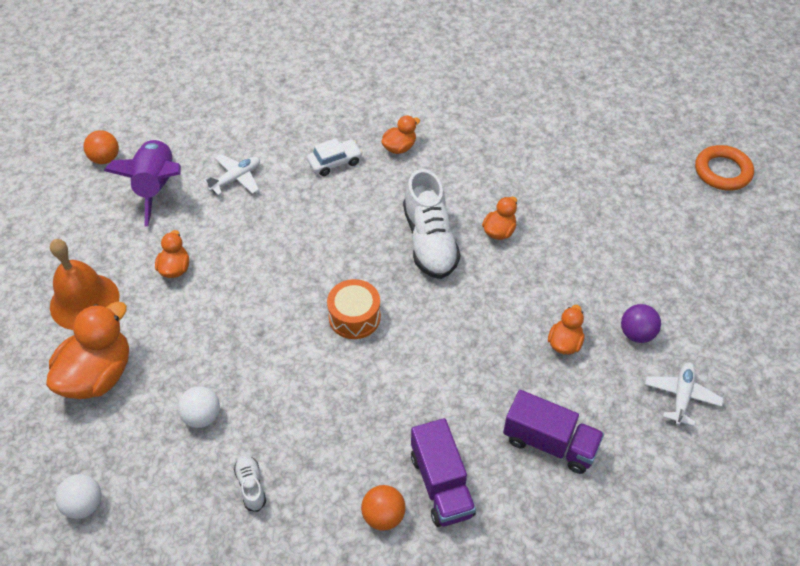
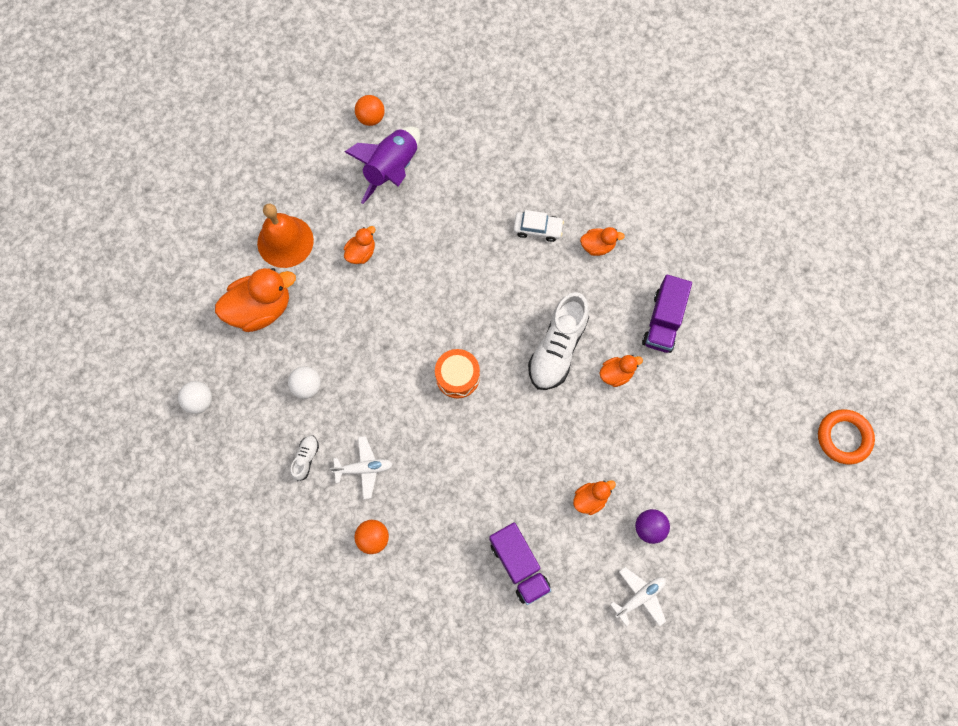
camera: 35 degrees right, 20 degrees up
(236, 178) = (454, 198): white plane -> white plane (364, 468)
(441, 484) = (425, 543): purple truck -> purple truck (663, 321)

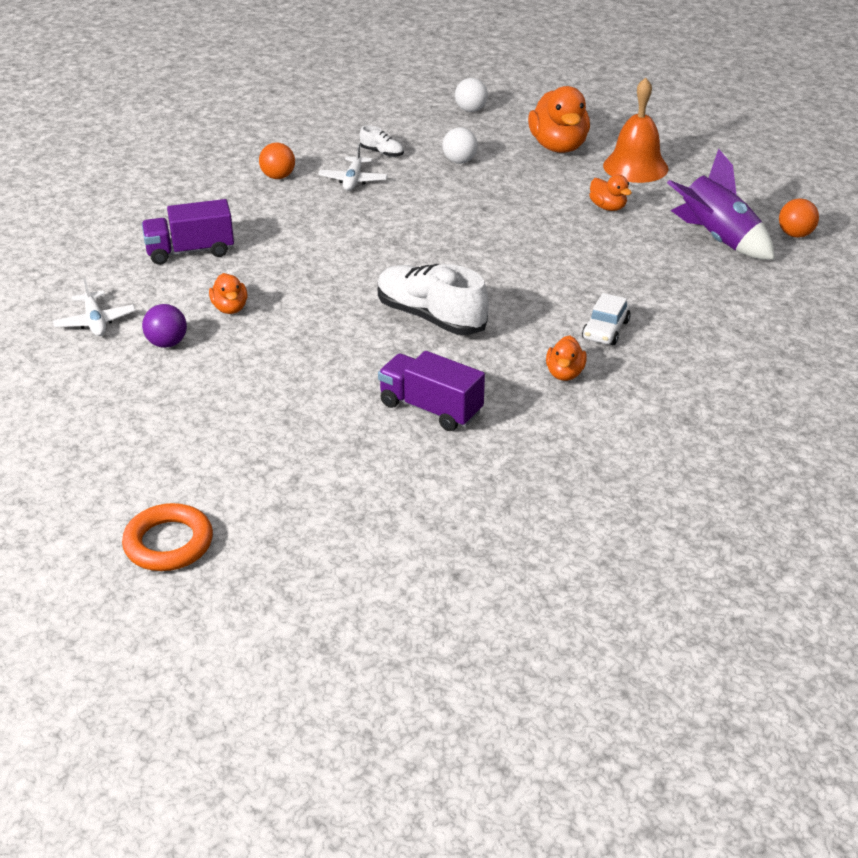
camera: 105 degrees right, 35 degrees down
(457, 377) = (427, 245): orange drum -> none
(616, 374) = (374, 355): orange duck -> none

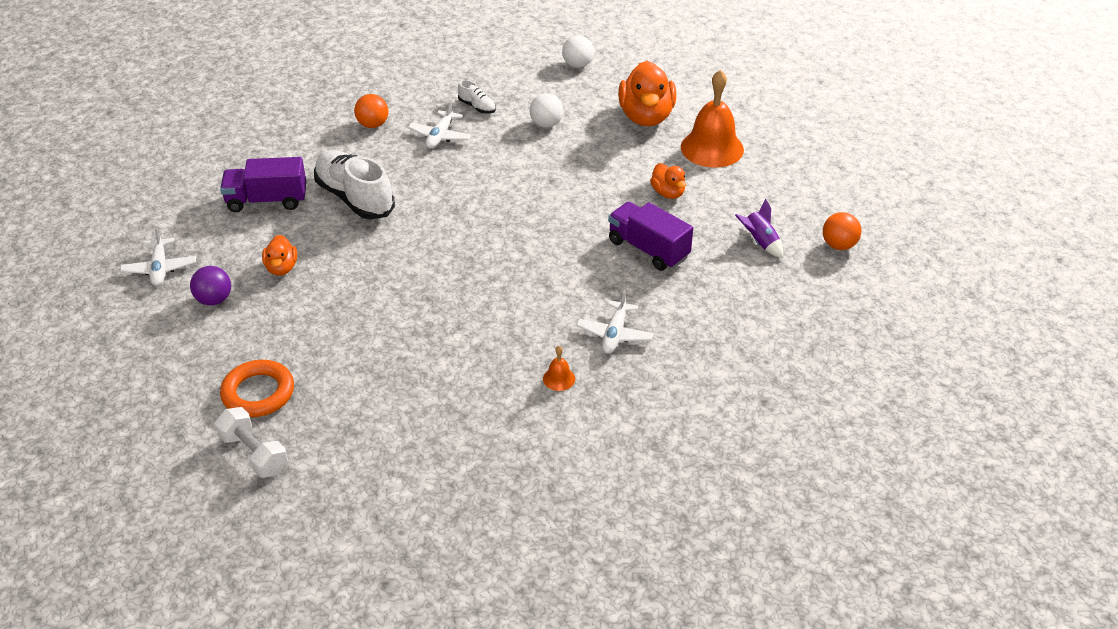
camera: 10 degrees right, 5 degrees up
(168, 543) = (147, 513): orange ring -> orange ring (258, 393)
(266, 475) = (254, 453): none -> white dumbbell
(430, 408) = (423, 401): purple truck -> purple truck (648, 249)
(431, 317) = (458, 300): white shoe -> white shoe (355, 198)
(564, 374) = (559, 378): orange duck -> orange bell
(605, 330) = (614, 334): white car -> white plane
(717, 239) = (760, 242): purple rocket -> purple rocket, size x0.51

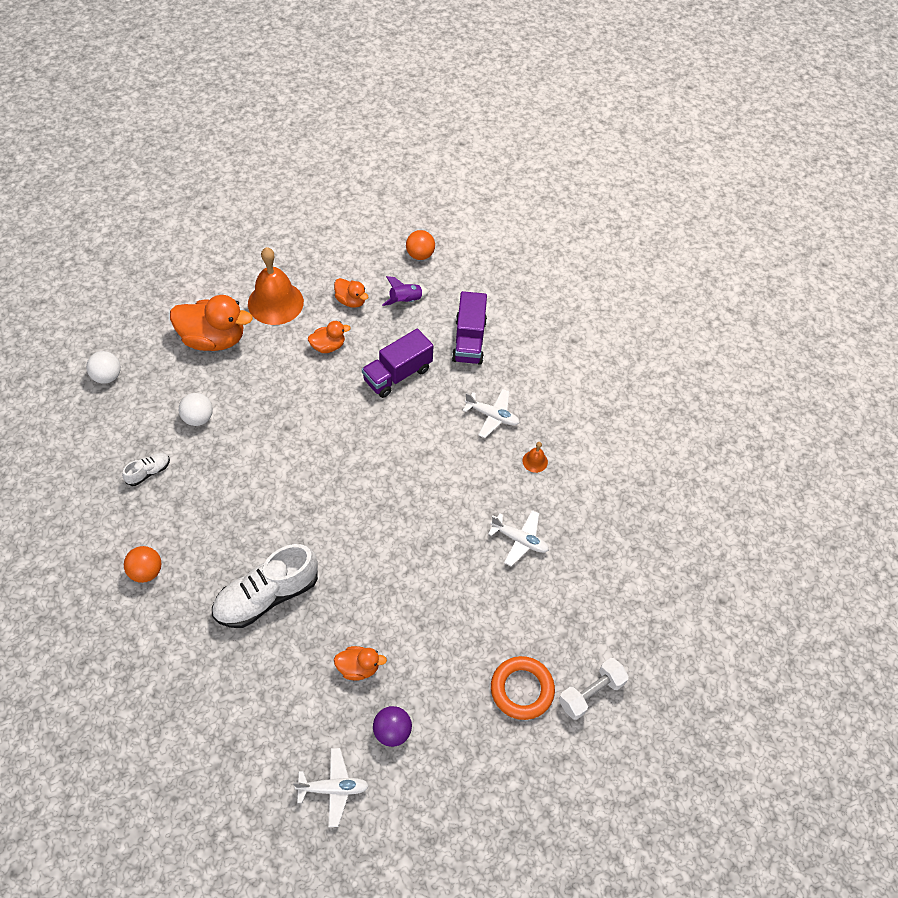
camera: 85 degrees left, 15 degrees up
(267, 200) = (248, 681): purple truck -> purple truck (469, 340)
(440, 136) = (187, 510): white plane -> white plane (519, 540)
(739, 200) = (351, 301): none -> orange duck

